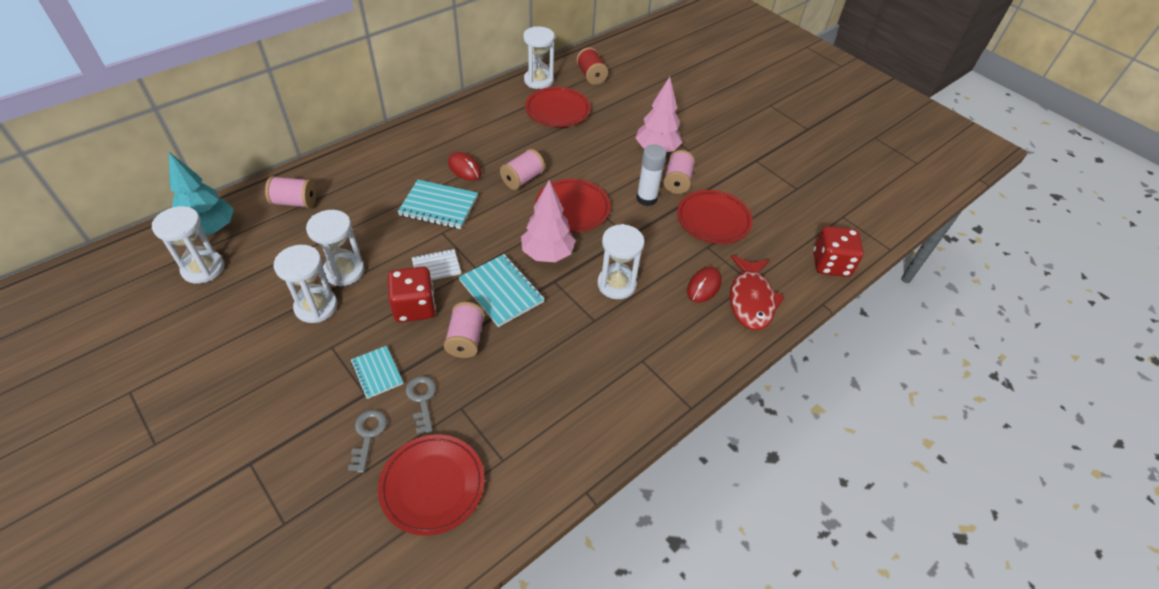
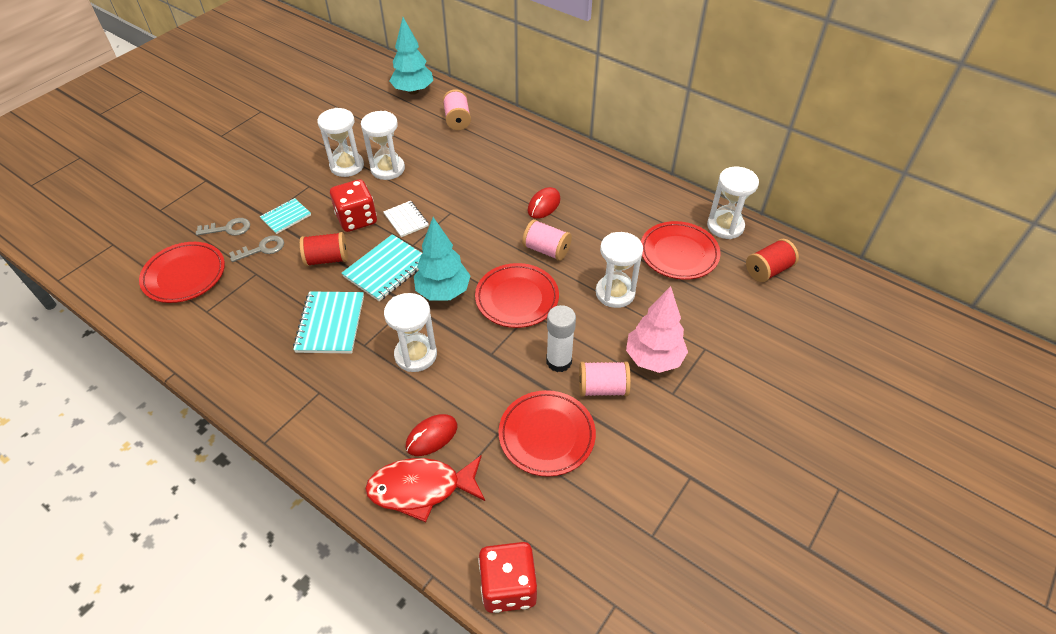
camera: 80 degrees right, 0 degrees up
(203, 268) = (373, 101): white hourglass -> white hourglass (615, 293)
(439, 206) = (483, 201): turquoise notebook -> turquoise notebook (330, 324)
(466, 339) = (327, 259): pink spool -> red spool
(547, 254) = (443, 292): pink tree -> turquoise tree
(704, 286) = (431, 436): red mouse -> red mouse turned 60 degrees counterclockwise

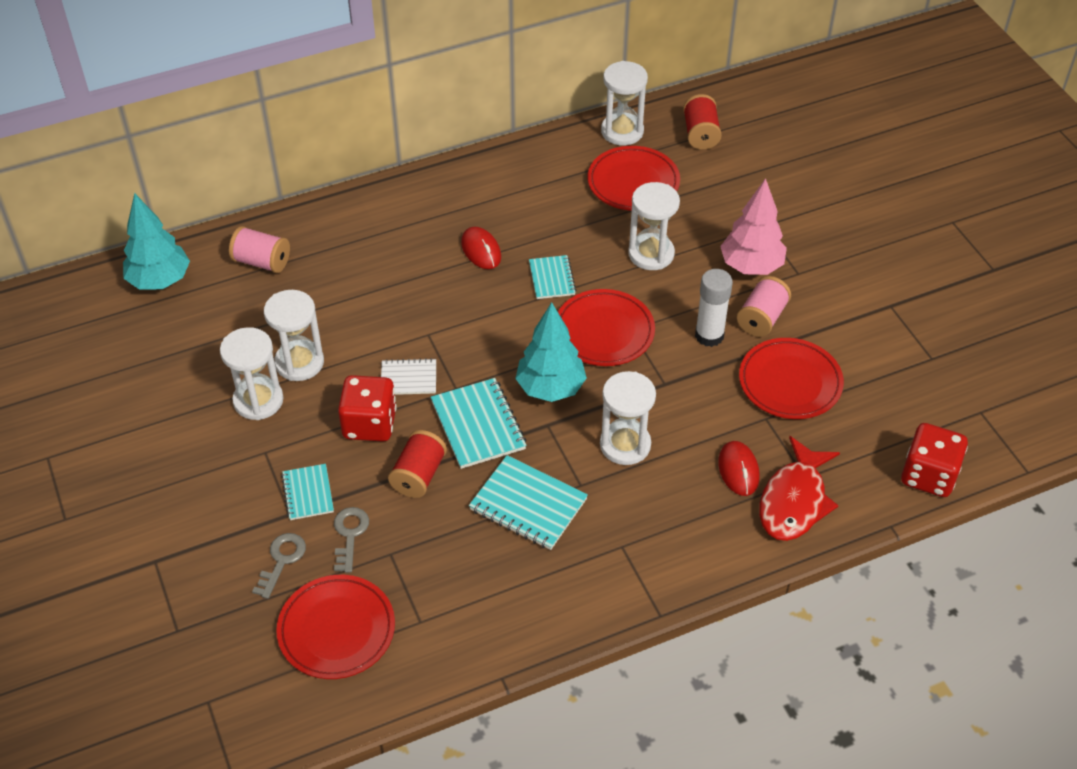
camera: 60 degrees left, 0 degrees up
(546, 250) = (552, 278): pink spool -> turquoise notebook

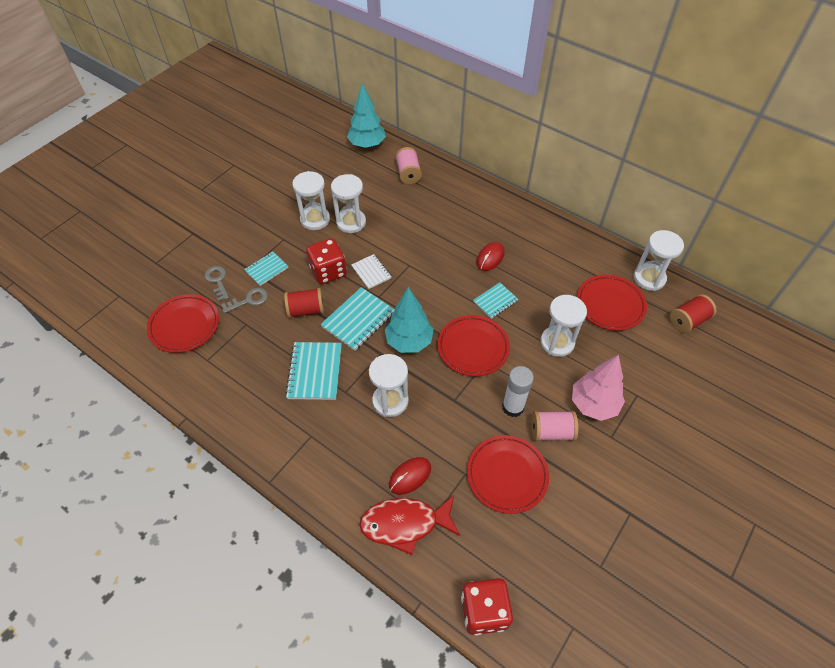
camera: 60 degrees right, 5 degrees up
(281, 561) = (217, 281): grey key -> grey key turned 105 degrees counterclockwise

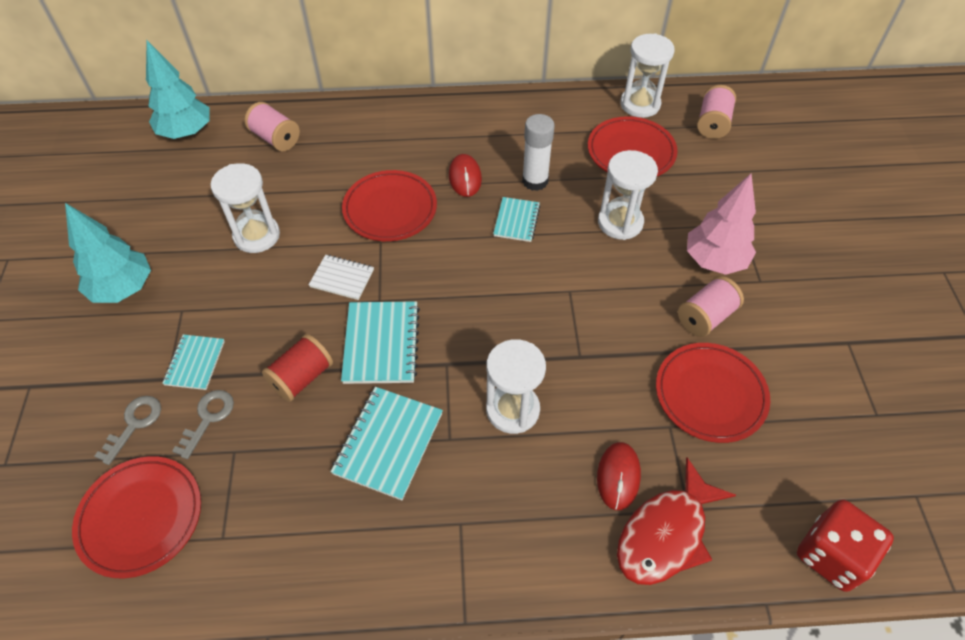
camera: 40 degrees left, 0 degrees up
(217, 281) = (134, 424): grey key -> grey key turned 90 degrees clockwise
(315, 219) = (203, 260): white hourglass -> none
(315, 372) = (388, 443): turquoise notebook -> turquoise notebook turned 60 degrees clockwise
(328, 271) = (285, 312): red dice -> none
(409, 341) = (466, 327): turquoise tree -> turquoise tree (123, 289)
(473, 347) = (543, 285): red plate -> red plate (390, 209)
(513, 407) = (645, 319): white glue stick -> white glue stick (535, 181)
(688, 321) = (712, 124): red spool -> pink spool

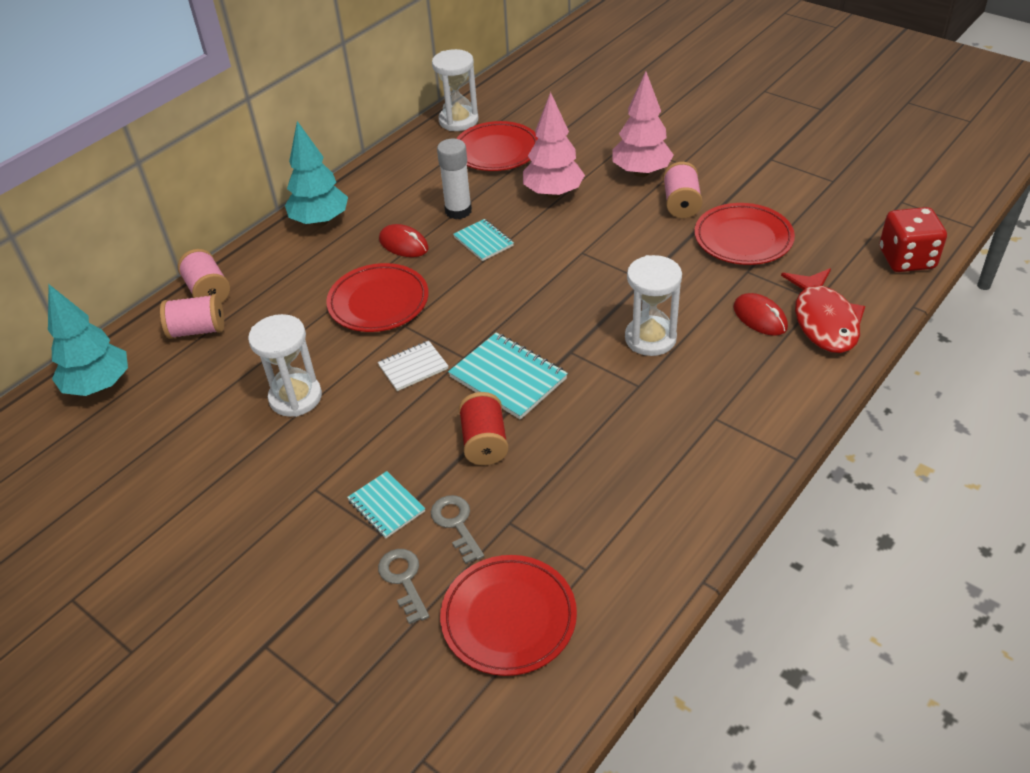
camera: 45 degrees left, 10 degrees down
(123, 289) = (235, 520): turquoise tree -> turquoise tree (320, 221)
(388, 443) = (605, 422): turquoise notebook -> none
(620, 222) = (553, 193): white hourglass -> pink tree
(712, 124) = (524, 101): pink spool -> pink spool (208, 291)

